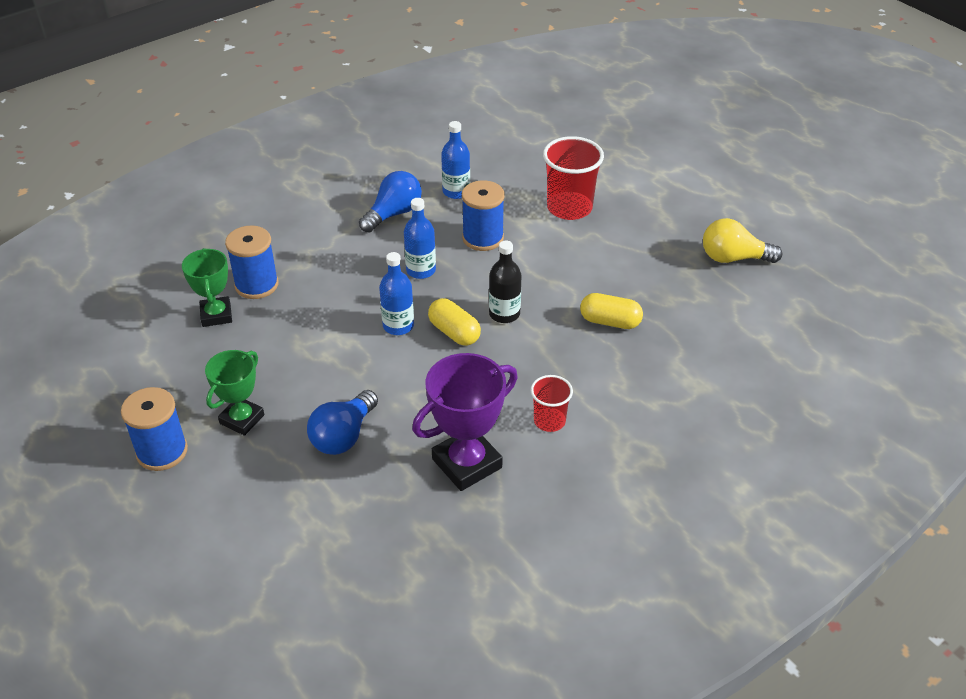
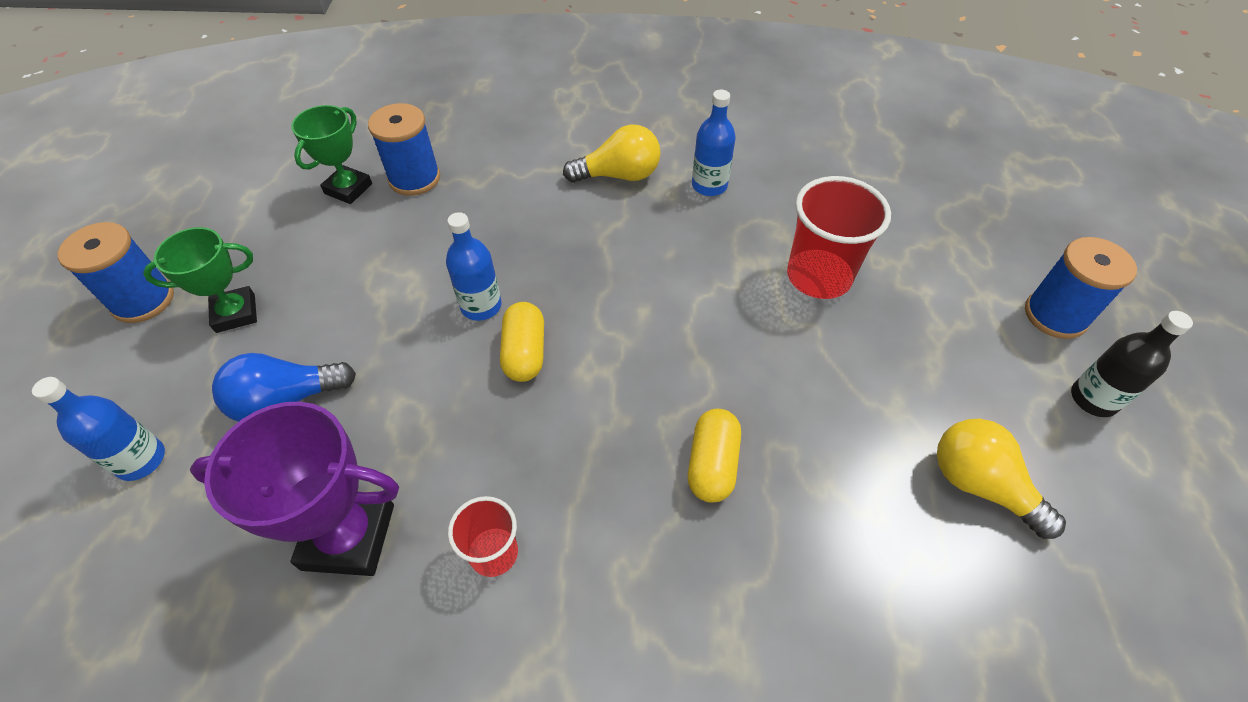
camera: 40 degrees right, 10 degrees up
(393, 214) = (619, 175): blue light bulb -> yellow light bulb
(421, 270) = (574, 255): blue bottle -> blue bottle (141, 460)
(483, 238) = (679, 256): blue spool -> blue spool (1055, 315)
(504, 314) = (601, 366): black bottle -> black bottle (1093, 399)
(610, 322) = (712, 464): yellow capsule -> yellow capsule turned 45 degrees clockwise

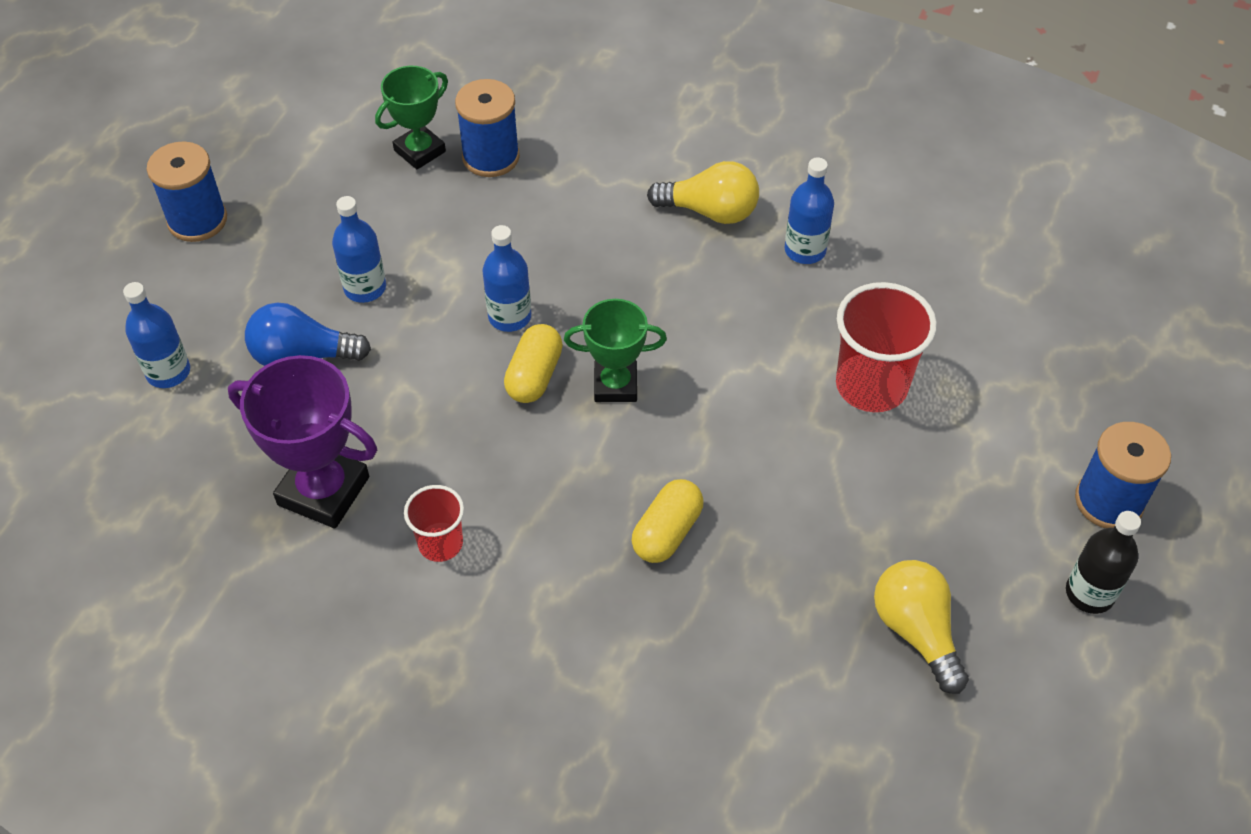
camera: 20 degrees right, 0 degrees up
(235, 313) = (277, 257): green trophy -> green trophy (615, 385)
(332, 318) = (365, 288): none -> blue bottle

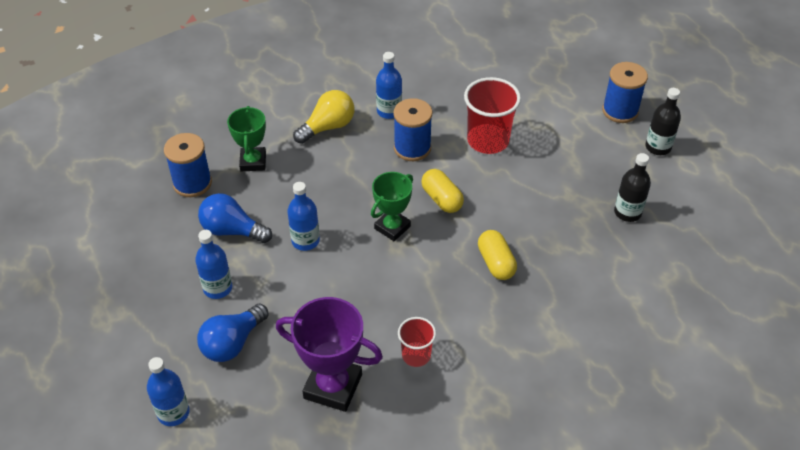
camera: 50 degrees left, 5 degrees down
(197, 220) = (77, 335): blue spool -> blue spool (412, 148)
(323, 491) = (333, 386): purple trophy -> purple trophy turned 45 degrees clockwise
(419, 151) = (151, 208): green trophy -> green trophy (253, 162)
(458, 241) = (232, 230): none -> blue light bulb
(534, 376) = (353, 254): yellow capsule -> yellow capsule (442, 199)
(916, 631) = (627, 212): yellow light bulb -> black bottle

